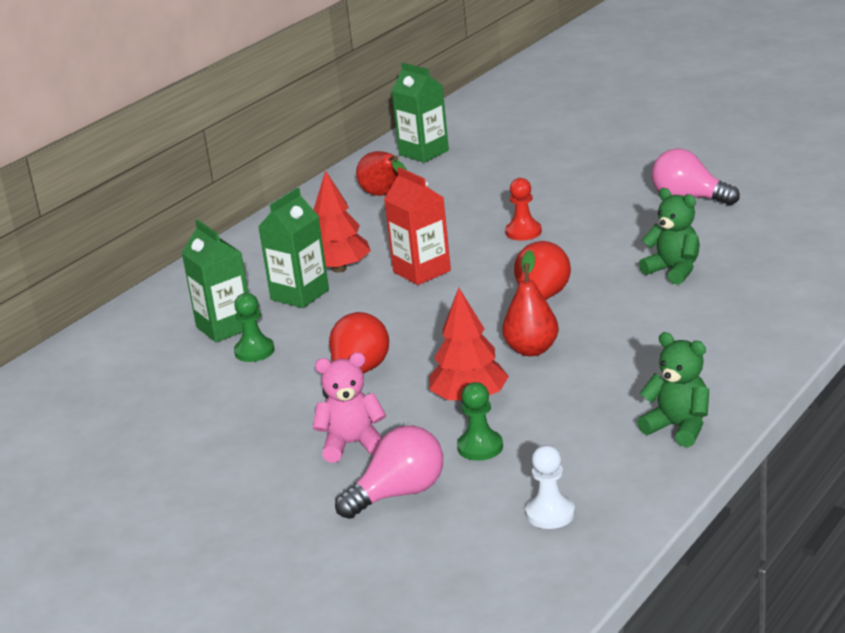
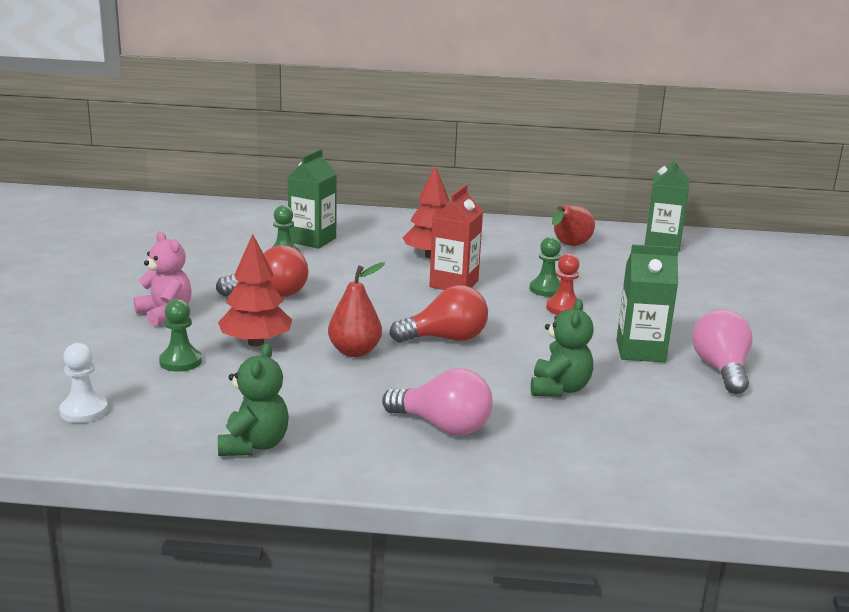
camera: 55 degrees right, 5 degrees down
(300, 295) = (379, 252): green carton -> green carton (640, 351)
(399, 494) = (98, 345): pink light bulb -> pink light bulb (443, 426)
(476, 230) = (546, 289): none -> green pawn

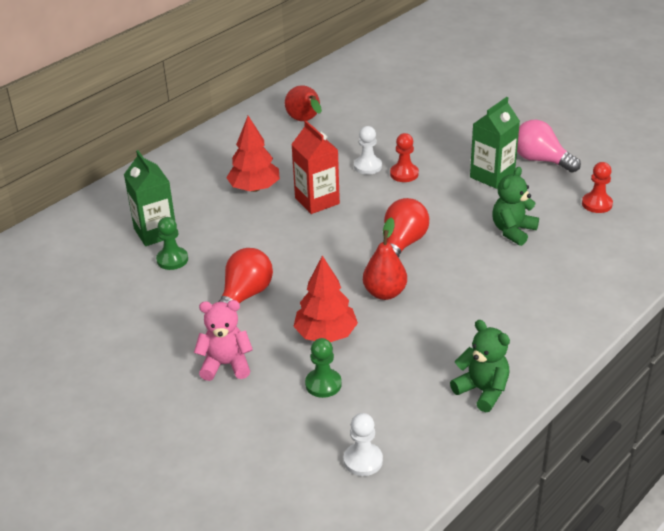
camera: 50 degrees left, 15 degrees up
(443, 426) = (522, 299): pink light bulb -> none
(546, 289) = (367, 166): green pawn -> white pawn
(559, 389) = (513, 231): green teddy bear -> green teddy bear turned 105 degrees counterclockwise
(662, 244) = (344, 83): green carton -> none
(697, 426) = (597, 204): none -> red pawn

